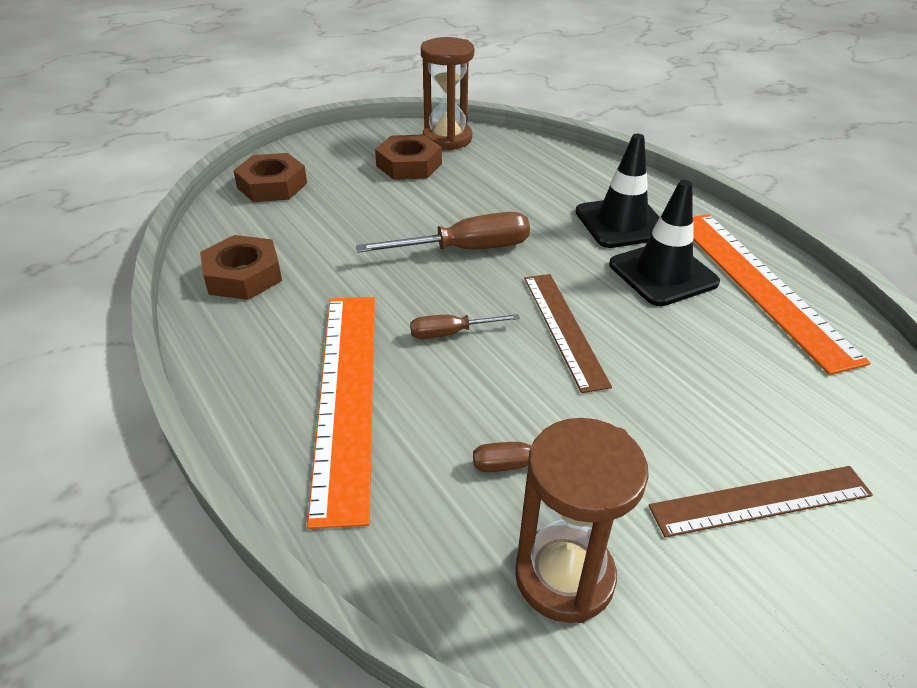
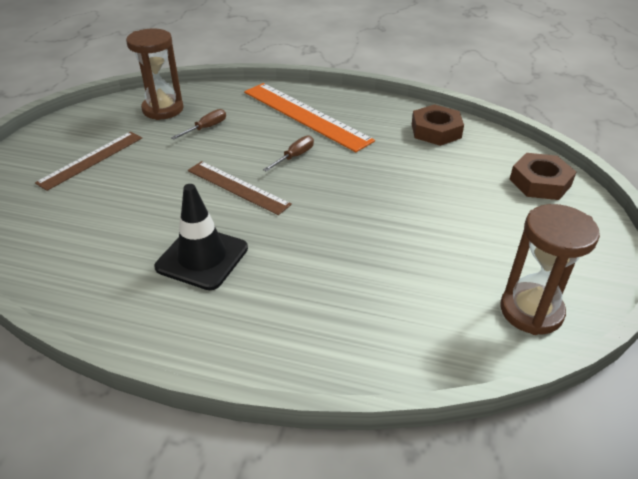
camera: 140 degrees right, 0 degrees up
(409, 165) = (501, 255): brown nut -> none
(465, 249) = (351, 205): brown screwdriver -> none
(621, 223) = (268, 292): black traffic cone -> none
(760, 285) = (121, 287): orange ruler -> none

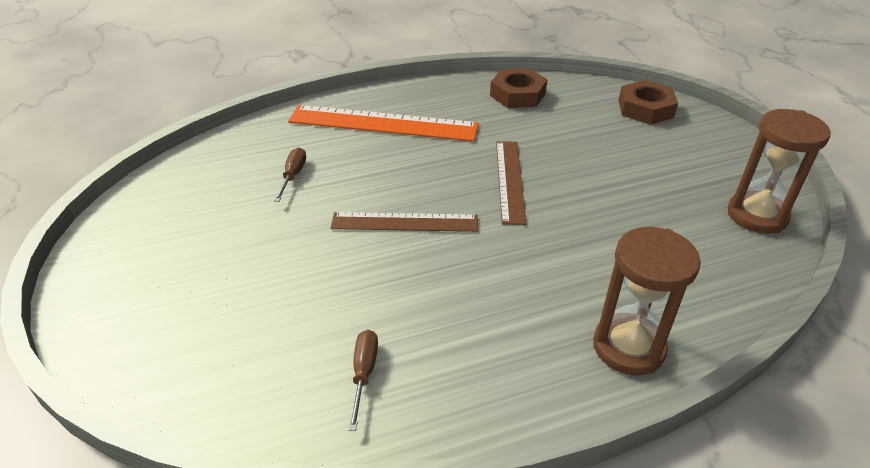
camera: 35 degrees left, 0 degrees up
(91, 159) = (197, 266): brown ruler -> brown ruler (510, 180)
(163, 109) = (214, 174): brown hourglass -> brown hourglass (628, 347)
(202, 258) = (458, 308): black traffic cone -> none
(294, 156) = (423, 168): brown screwdriver -> brown screwdriver (364, 373)

